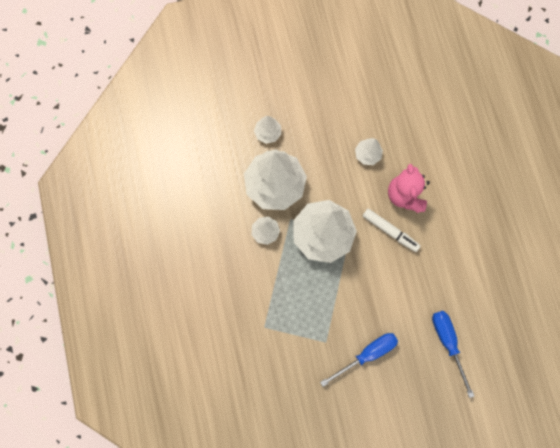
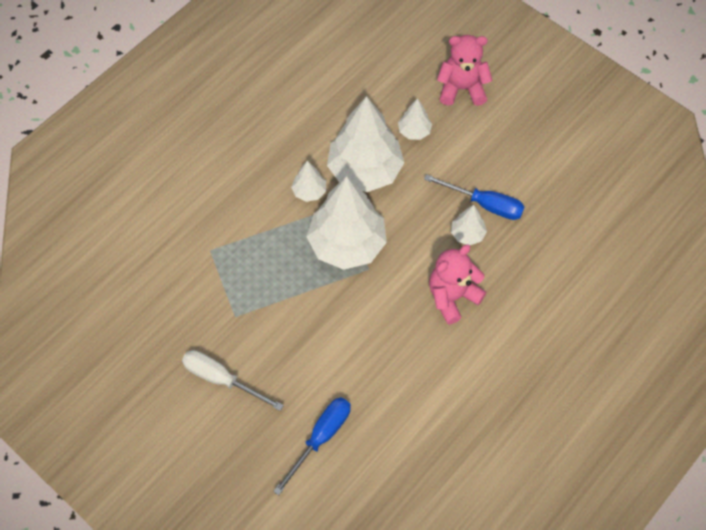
camera: 55 degrees right, 15 degrees down
(257, 80) = (462, 89): none -> pink teddy bear
(366, 380) = (221, 379): none -> white screwdriver
(367, 354) = (250, 363): blue screwdriver -> blue screwdriver (485, 204)
(390, 231) = (401, 306): white marker -> none

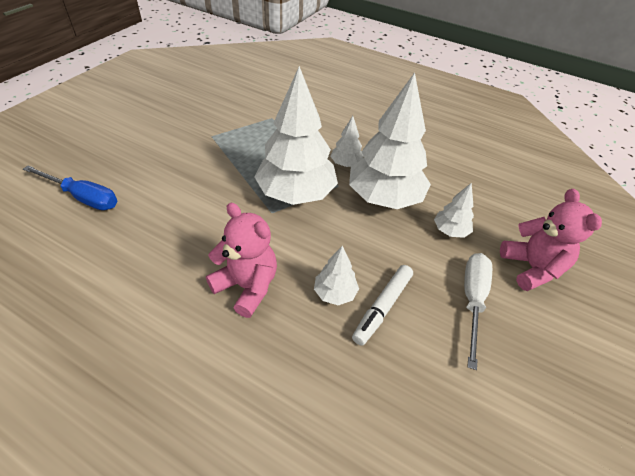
camera: 75 degrees right, 15 degrees down
(221, 379) = (151, 135): white screwdriver -> white screwdriver (472, 300)
(485, 204) = (382, 307): blue screwdriver -> white marker

